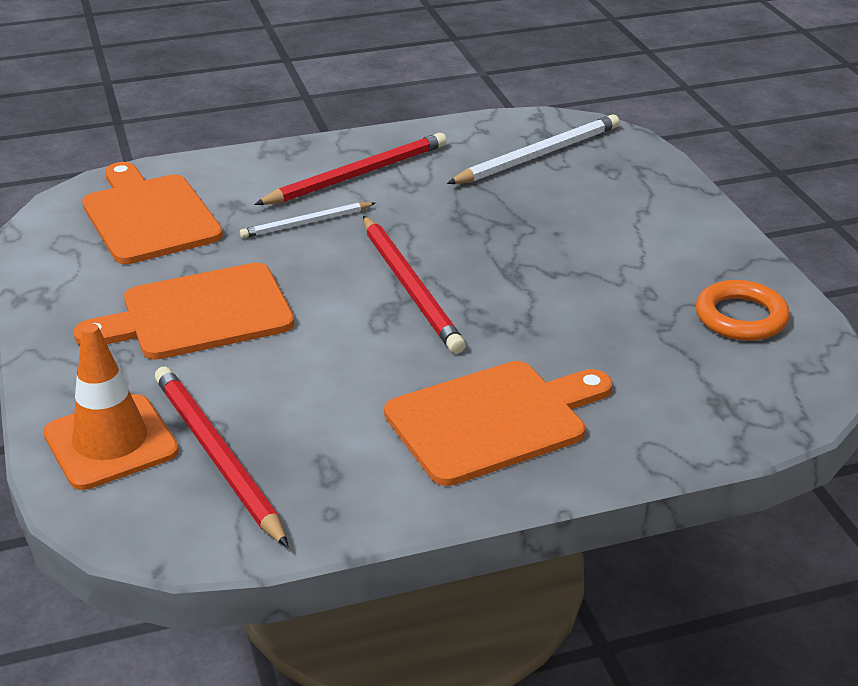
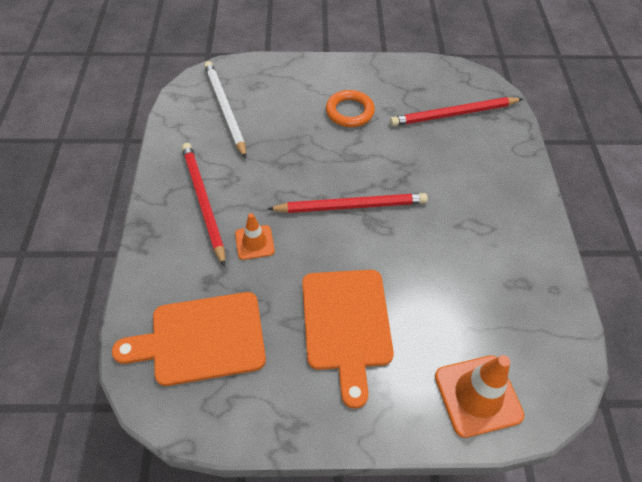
camera: 75 degrees left, 20 degrees up
(217, 457) = (500, 336): red pencil -> red pencil (454, 114)
(306, 223) = (254, 242): white pencil -> orange traffic cone
(493, 420) = (486, 201): orange cutting board -> none
(741, 317) = (420, 85): orange ring -> orange ring (349, 112)

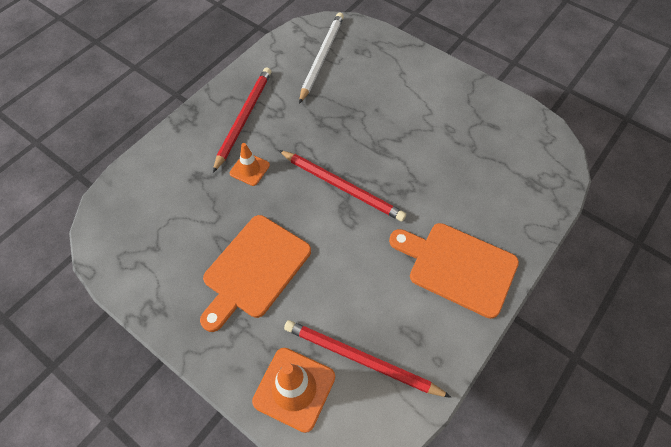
camera: 40 degrees right, 5 degrees up
(201, 339) = (157, 211): orange cutting board -> orange cutting board (457, 267)
(349, 112) = (414, 112): orange ring -> none
(454, 114) = (502, 165): red pencil -> red pencil (361, 359)

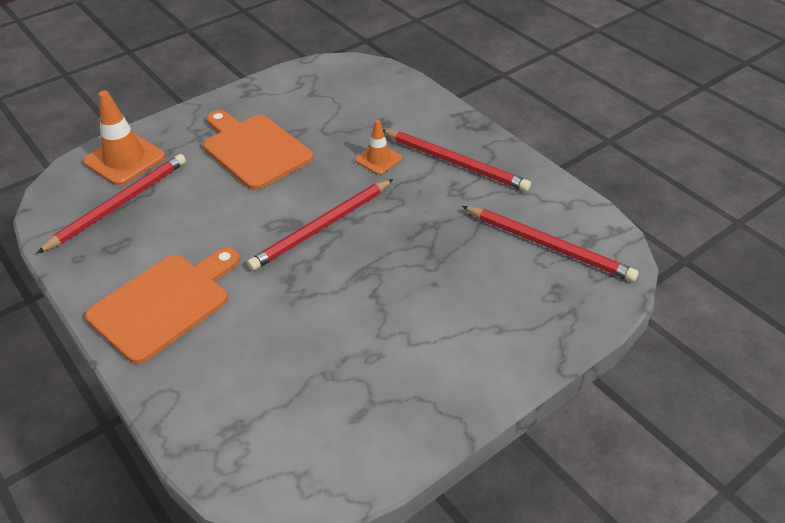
camera: 105 degrees right, 15 degrees down
(321, 58) = (548, 245): white pencil -> red pencil

